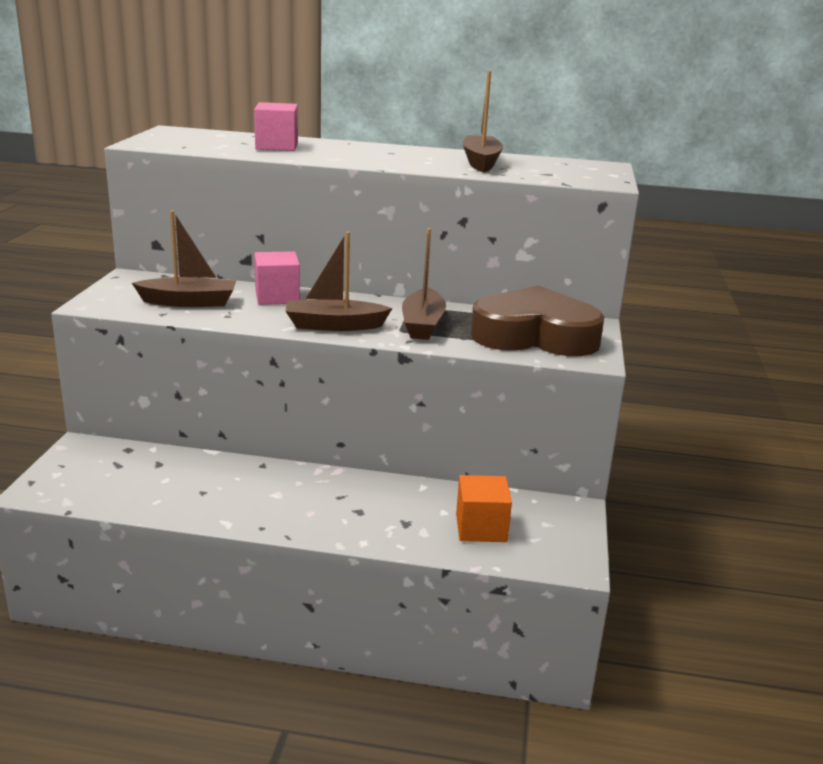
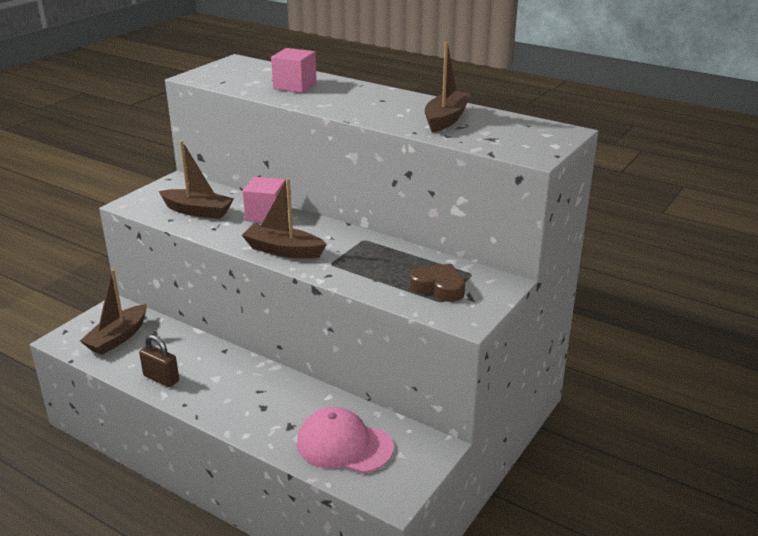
camera: 25 degrees right, 5 degrees up
(209, 507) = (161, 378): none -> brown padlock
(422, 324) = (354, 260): brown boat -> brown boat (118, 338)
(481, 528) = (344, 445): orange cube -> pink cap
(535, 336) = (439, 287): brown heart -> brown heart, size x0.50

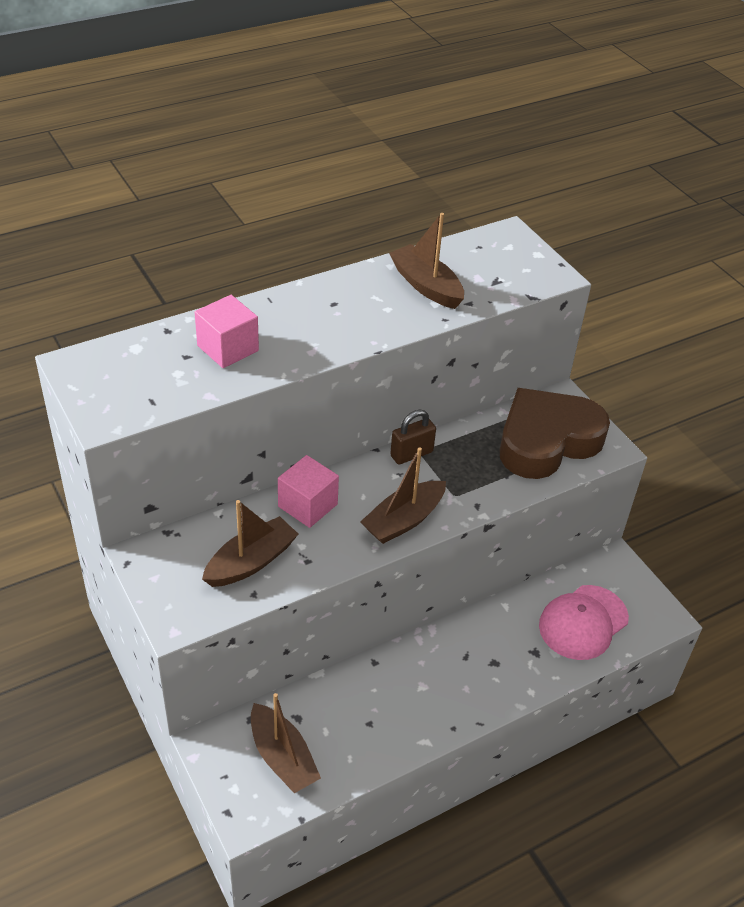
camera: 65 degrees left, 15 degrees up
(161, 378) = (394, 736): brown padlock -> brown padlock (411, 454)
(439, 287) = (547, 441): brown heart -> brown heart, size x1.98

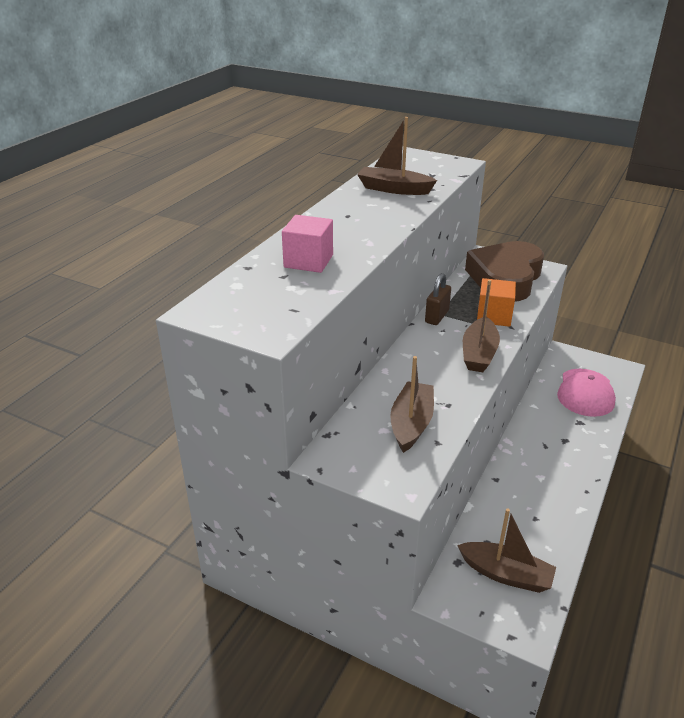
camera: 30 degrees left, 10 degrees down
(307, 505) = (407, 373): pink cube -> none
(474, 483) = (494, 316): none -> orange cube

